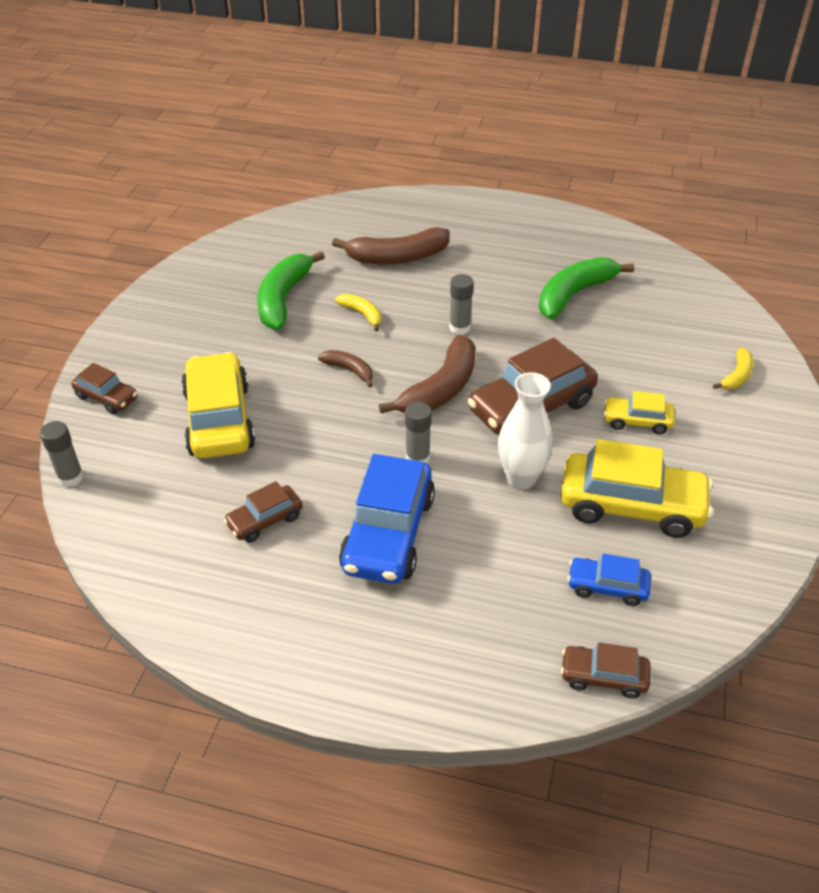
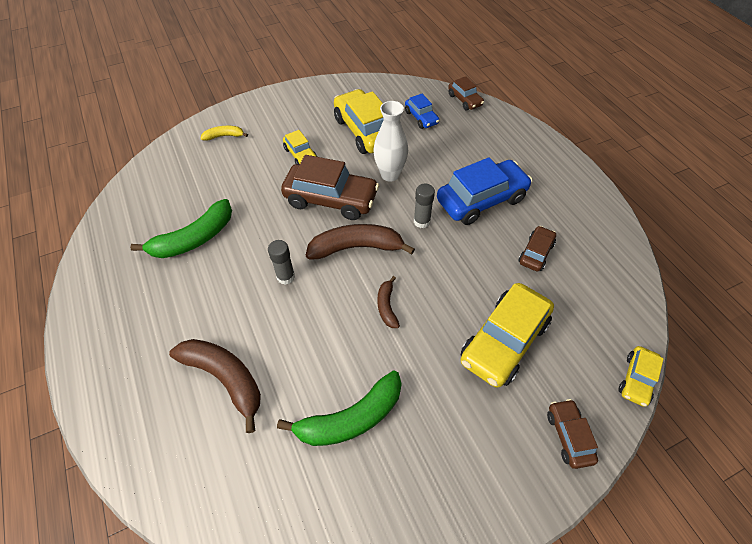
camera: 130 degrees left, 10 degrees up
(71, 477) = (636, 379): grey glue stick -> yellow car
(265, 520) = (536, 253): brown car -> brown car turned 75 degrees counterclockwise
(362, 314) = (321, 345): yellow banana -> none
(574, 294) = (194, 239): green banana -> green banana turned 45 degrees counterclockwise

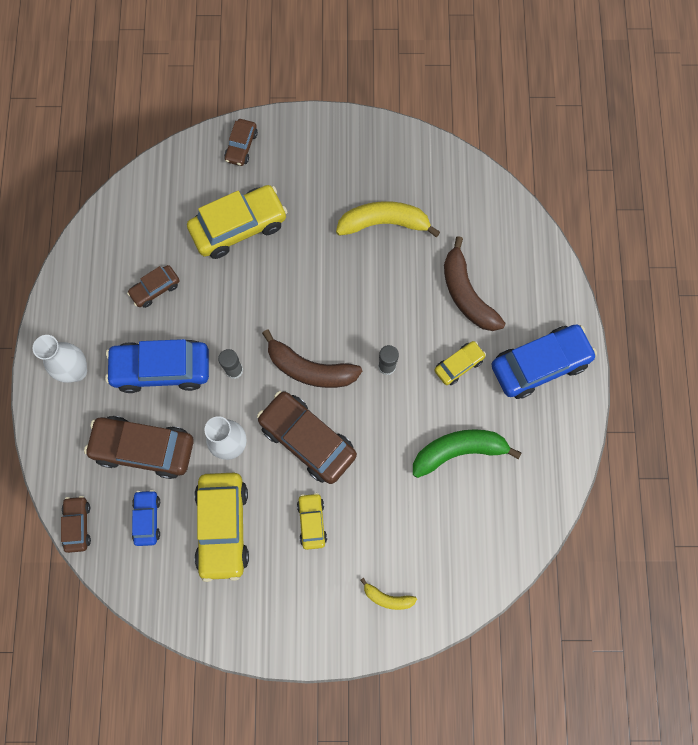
camera: 155 degrees left, 20 degrees up
(126, 340) = (539, 364): none -> blue car
(351, 418) = (384, 223): green banana -> yellow banana
(387, 306) = (313, 298): brown banana -> none
(454, 150) = (144, 448): none -> brown car
(544, 174) = (76, 371): none -> white vase
(636, 379) = (164, 158): yellow car -> yellow car (459, 365)

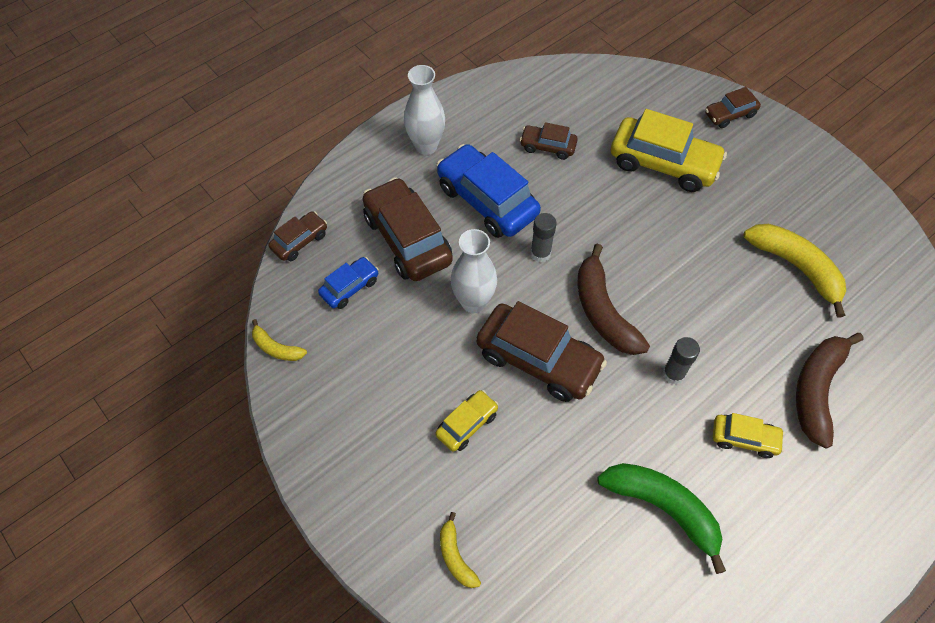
camera: 50 degrees right, 15 degrees down
(151, 604) = (276, 348): none -> yellow banana
(223, 527) = (395, 352): yellow car -> none
(307, 439) = (538, 360): brown car -> brown car turned 120 degrees clockwise
(539, 364) = (830, 519): blue car -> none

